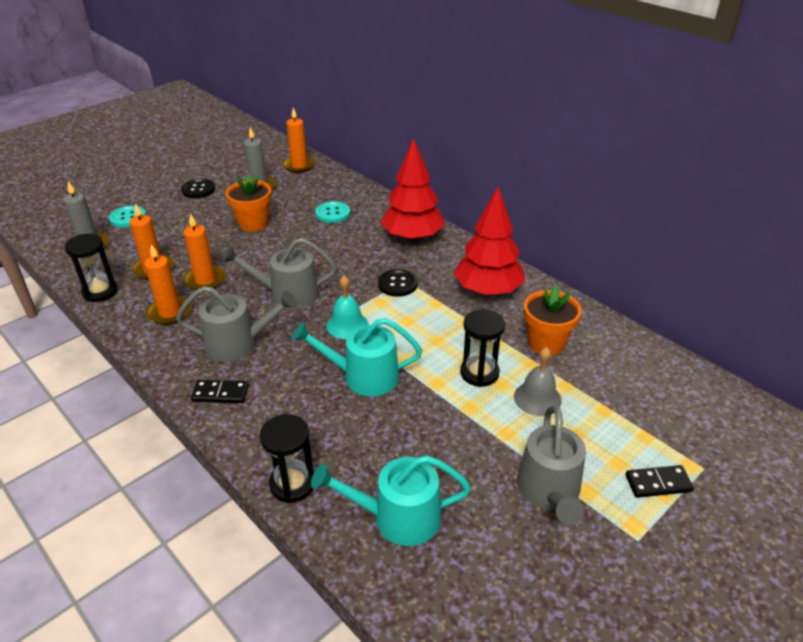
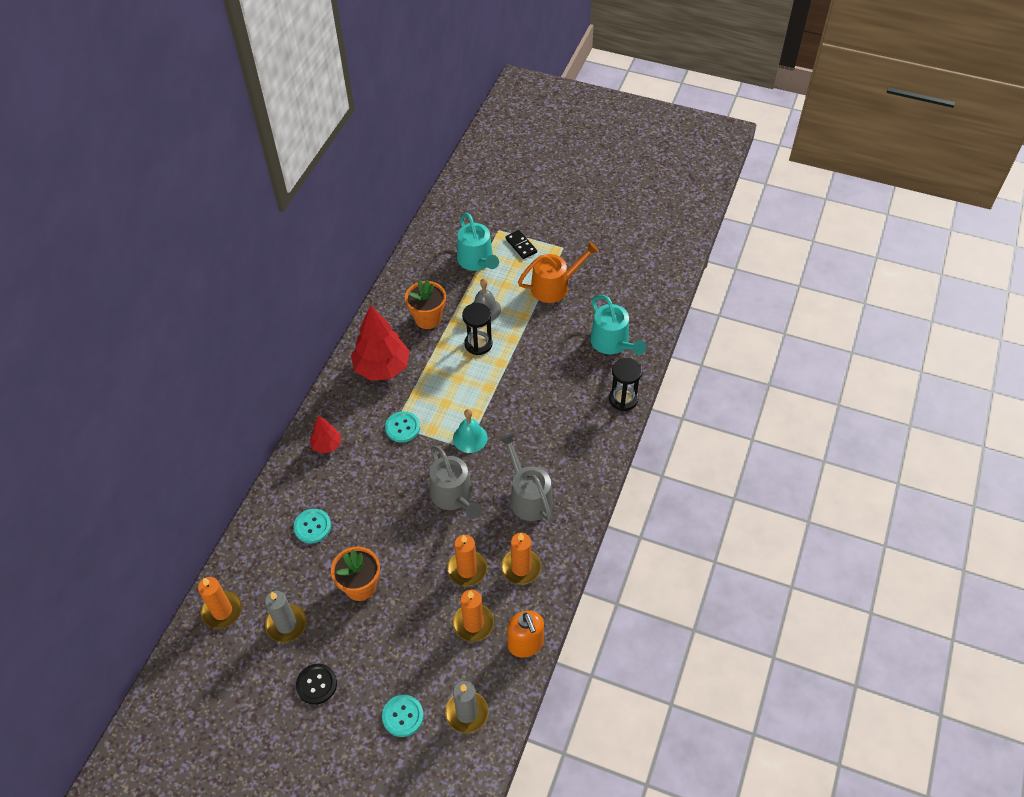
camera: 115 degrees left, 15 degrees up
(100, 292) = (525, 644): black hourglass -> orange soap dispenser
(220, 393) = (581, 477): black domino -> none
(364, 376) = (517, 404): turquoise watering can -> turquoise watering can (477, 261)
(397, 284) = (402, 427): black button -> turquoise button
(412, 237) = (327, 445): red tree -> red tree, size x0.52
(549, 491) = (554, 286): grey watering can -> orange watering can

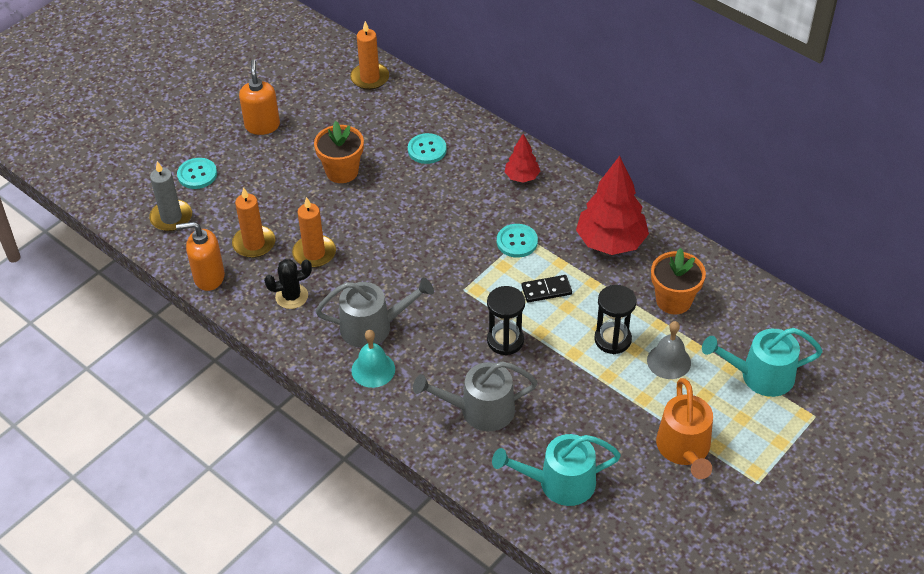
camera: 110 degrees right, 5 degrees down
(286, 624) = (332, 116): grey candle -> none
(316, 684) = (262, 125): black button -> orange soap dispenser
(454, 496) = (406, 264): grey watering can -> grey watering can (480, 410)
(470, 438) = (475, 296): turquoise bell -> turquoise bell (373, 369)
(521, 246) = (776, 433): black domino -> black domino (546, 290)
(521, 568) = (292, 296): orange candle -> black cactus
(623, 399) = (464, 463): black hourglass -> black hourglass (505, 340)

